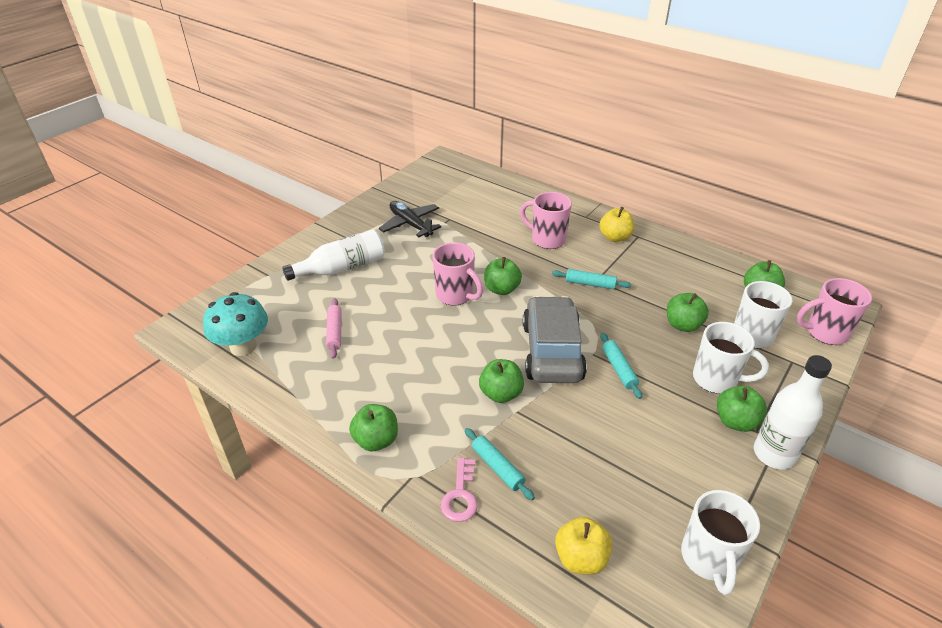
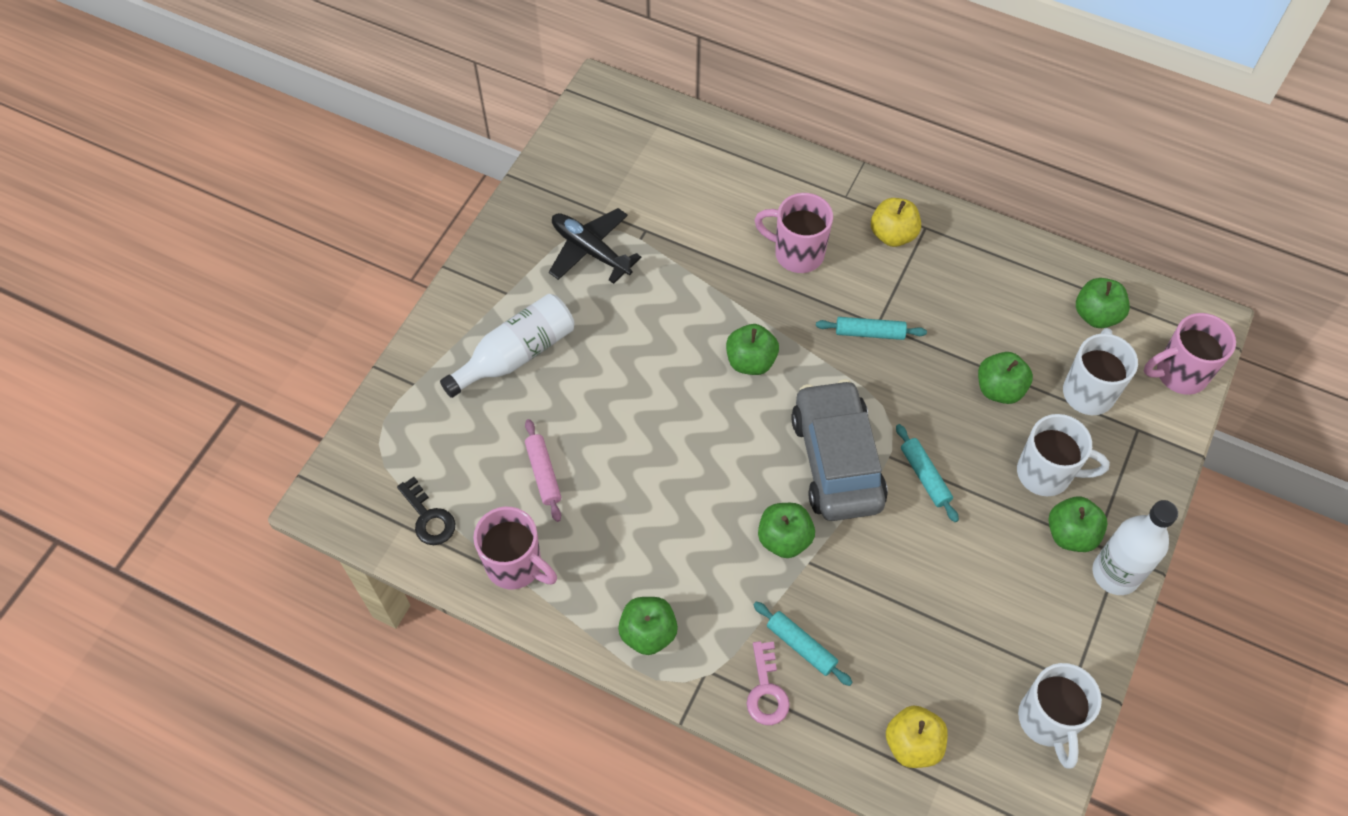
camera: 10 degrees left, 20 degrees up
(243, 346) = (428, 517): turquoise mushroom -> black key
(456, 295) = (690, 382): pink mug -> pink mug (516, 566)

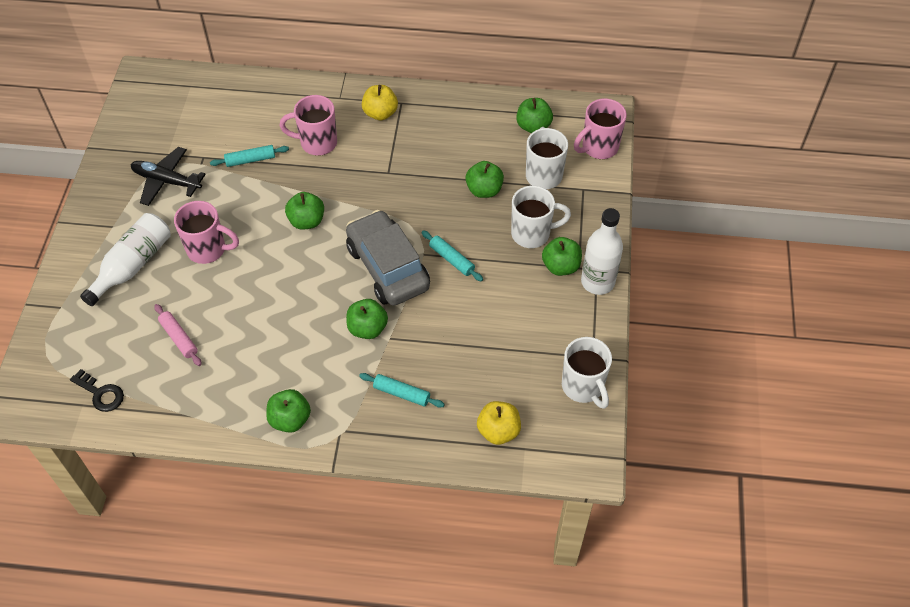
camera: 20 degrees left, 5 degrees down
(516, 566) = (178, 405): pink mug -> pink mug (208, 249)
(766, 691) = (386, 430): pink key -> none
(869, 333) = (384, 179): turquoise rolling pin -> turquoise rolling pin (250, 160)

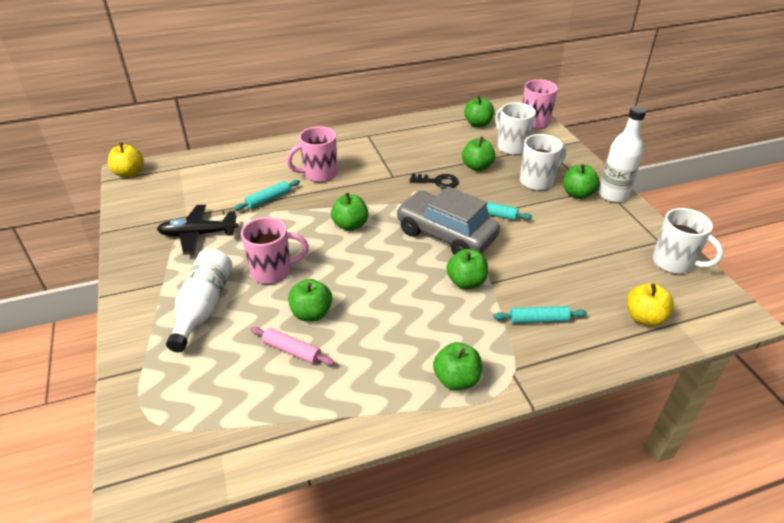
camera: 25 degrees left, 15 degrees down
(101, 393) = (237, 433): black key -> black key (438, 182)
(215, 307) = (311, 313): none -> green apple
(380, 113) = (356, 145): yellow apple -> yellow apple (129, 173)

